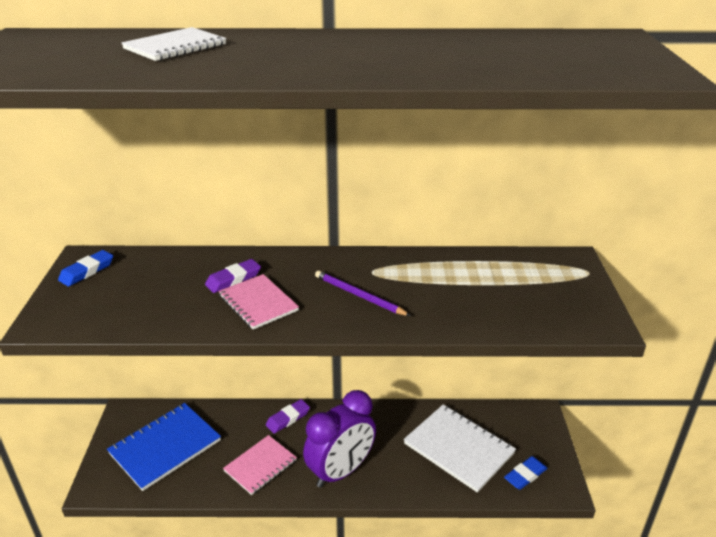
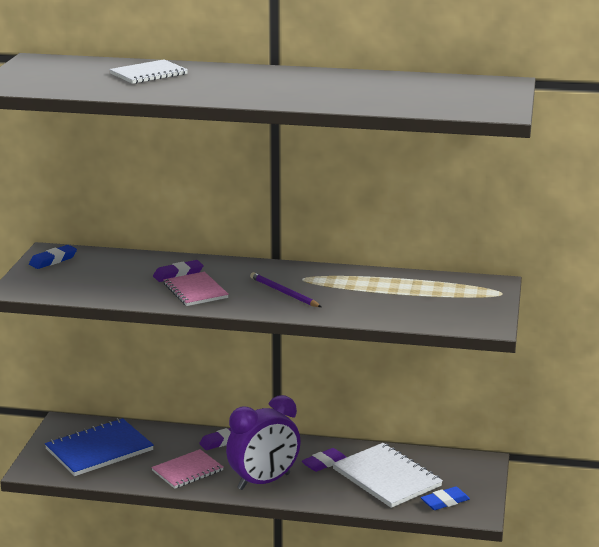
camera: 10 degrees right, 10 degrees down
(393, 436) = (324, 463): none -> purple eraser

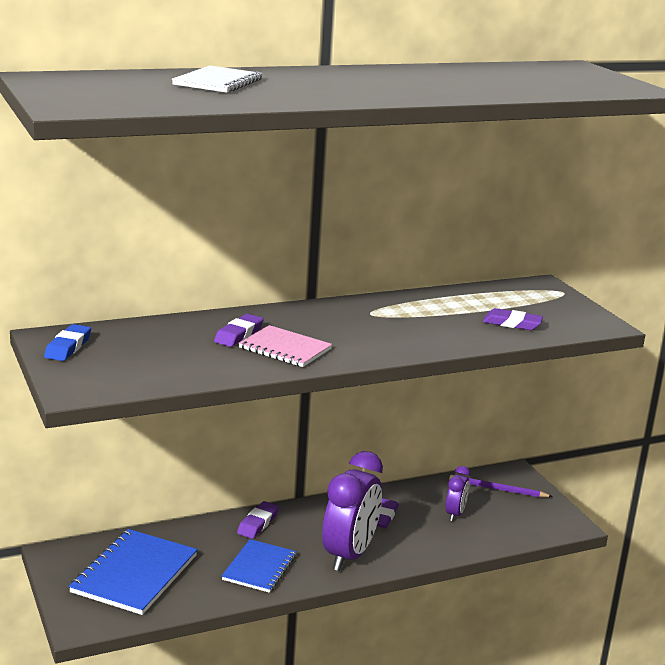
camera: 35 degrees left, 0 degrees up
(187, 471) = (259, 568): pink notebook -> blue notebook
(284, 293) = (376, 332): purple pencil -> purple pencil (497, 489)
(387, 477) = (455, 514): white notebook -> purple clock
(407, 309) = (512, 324): none -> purple eraser
(445, 502) = (531, 522): blue eraser -> none

